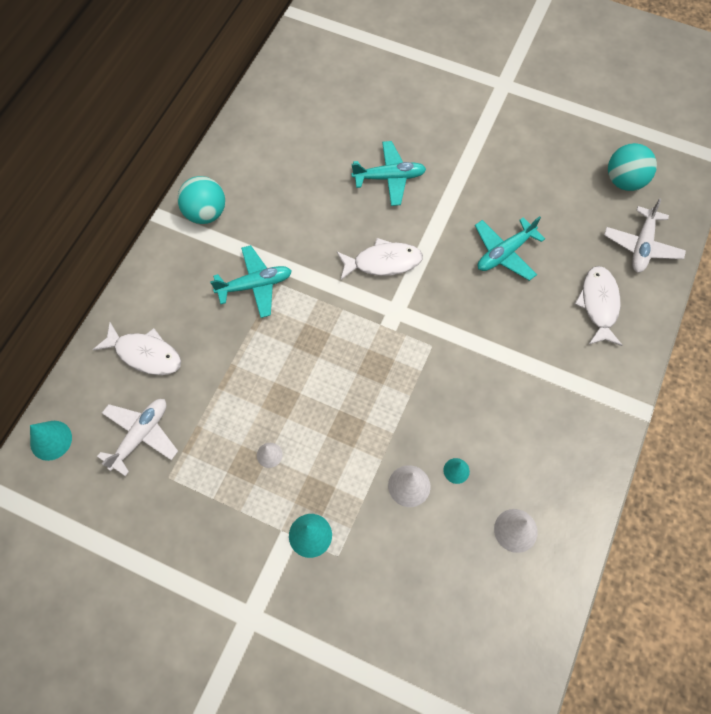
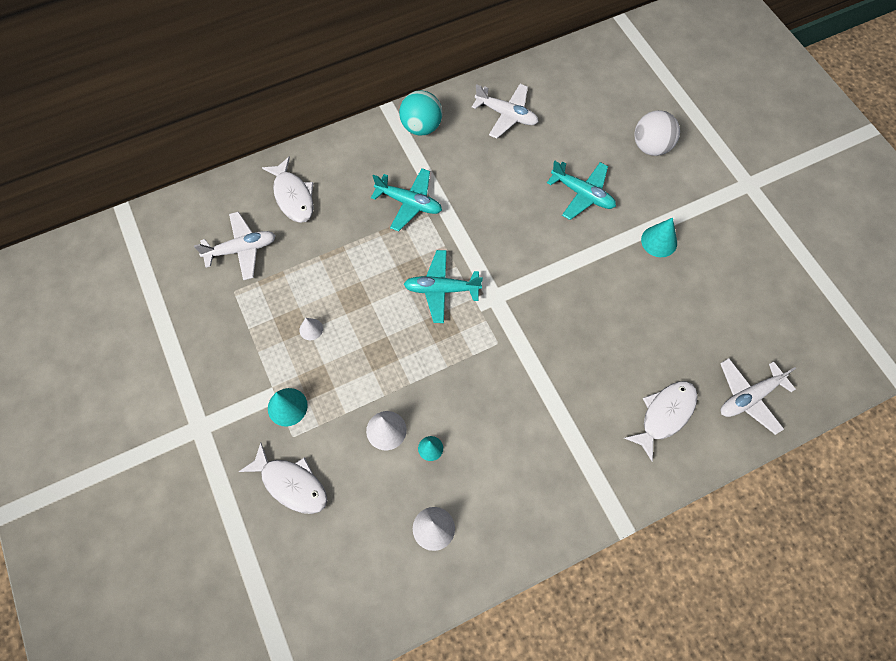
camera: 40 degrees right, 0 degrees up
(51, 440) = (186, 209): turquoise cone -> turquoise cone (659, 241)
(269, 154) = (506, 115): none -> white plane
(383, 262) = (518, 254): white fish -> white fish (291, 484)
(407, 103) = (651, 146): none -> white ball
(505, 253) = (622, 317): turquoise plane -> turquoise plane (441, 289)
(624, 181) = (784, 334): turquoise ball -> none

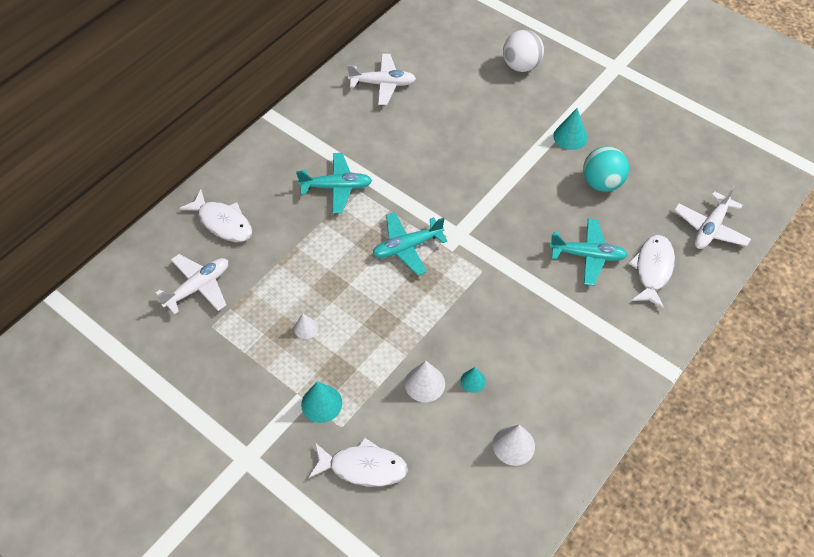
camera: 25 degrees left, 10 degrees down
(421, 127) = (311, 120): turquoise ball -> turquoise ball (601, 183)
(582, 194) = (485, 123): turquoise plane -> turquoise plane (587, 255)

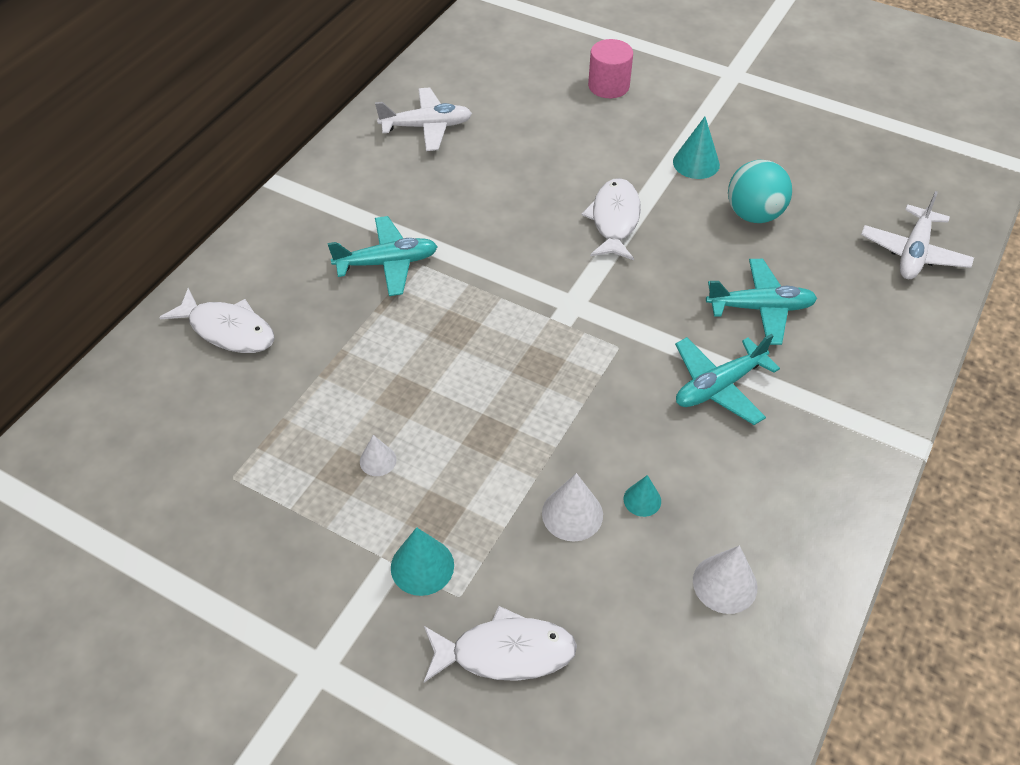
camera: 10 degrees left, 5 degrees down
(198, 287) = (203, 424): white plane -> none
(407, 247) = (505, 329): turquoise plane -> turquoise plane (719, 386)
(521, 66) = (608, 86): white ball -> pink cylinder
(652, 269) = (853, 315): white fish -> white fish (614, 220)

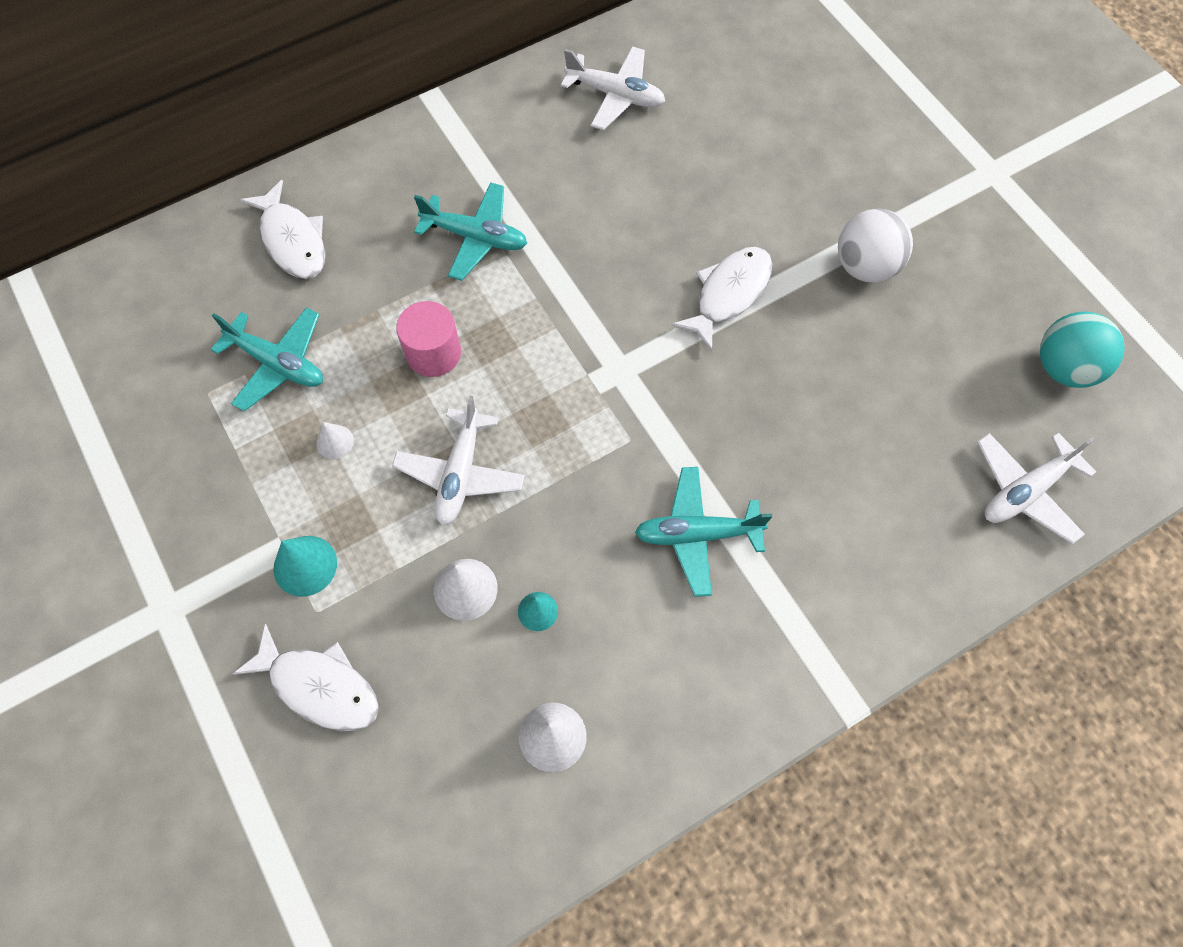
camera: 30 degrees right, 15 degrees up
(503, 433) = (460, 473): none -> white plane
(608, 86) = (839, 127): pink cylinder -> pink cylinder (433, 353)
(696, 163) = (865, 266): turquoise cone -> white ball
(753, 214) = (881, 358): turquoise ball -> turquoise ball (1064, 368)
(760, 308) = (804, 470): turquoise plane -> turquoise plane (277, 363)

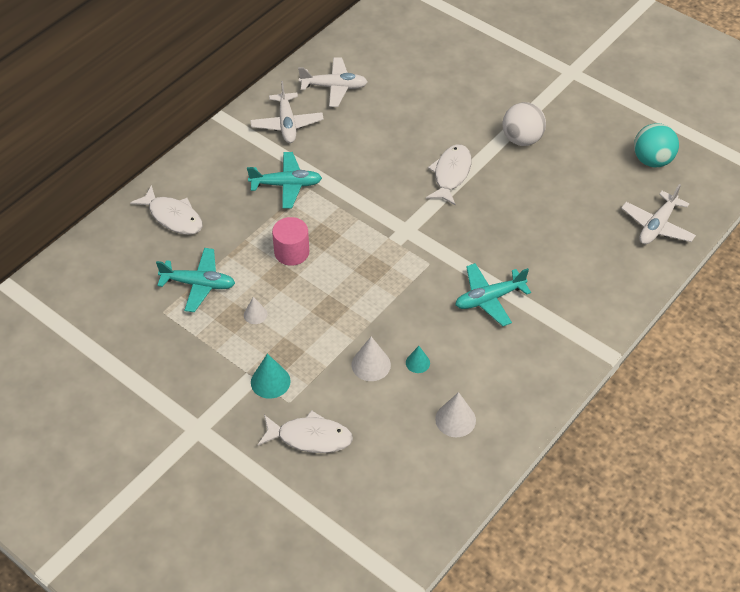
camera: 20 degrees left, 15 degrees down
(460, 473) = (339, 308): white plane -> white plane (287, 124)

